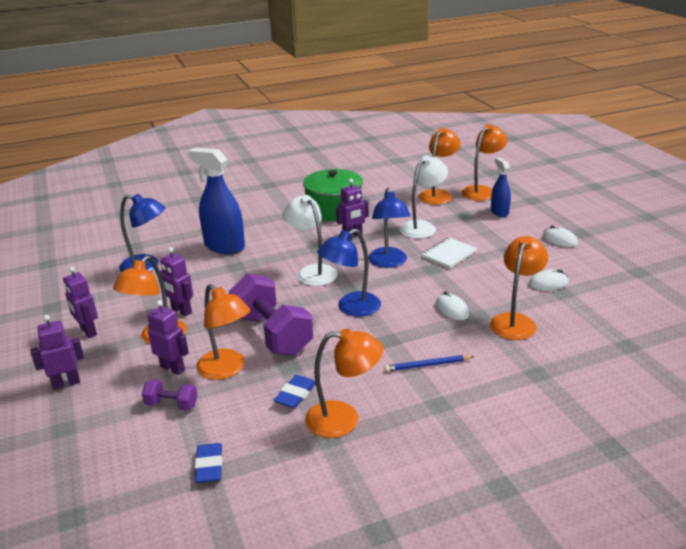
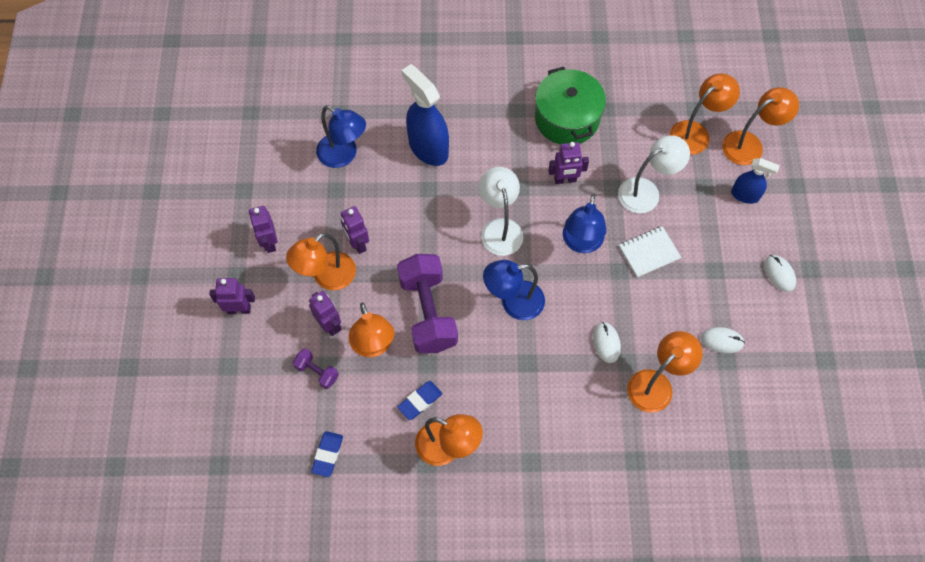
camera: 20 degrees right, 35 degrees up
(427, 365) = (545, 411): blue pencil -> none
(499, 212) = (745, 195): blue spray bottle -> blue spray bottle turned 105 degrees clockwise

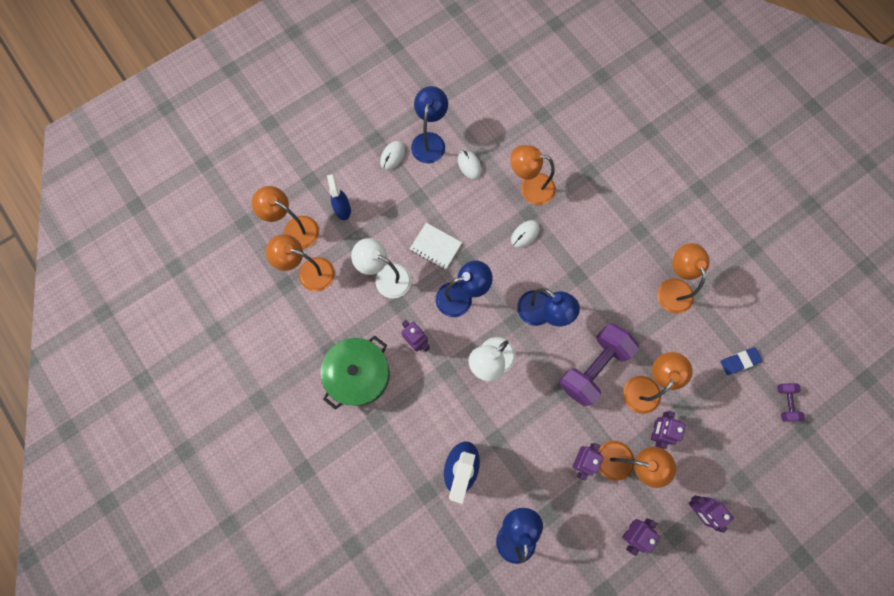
camera: 125 degrees left, 10 degrees up
(317, 372) = (694, 412): purple dumbbell -> purple dumbbell (785, 403)
(420, 401) = (658, 327): blue eraser -> none
(776, 320) = (430, 141): none -> blue lamp

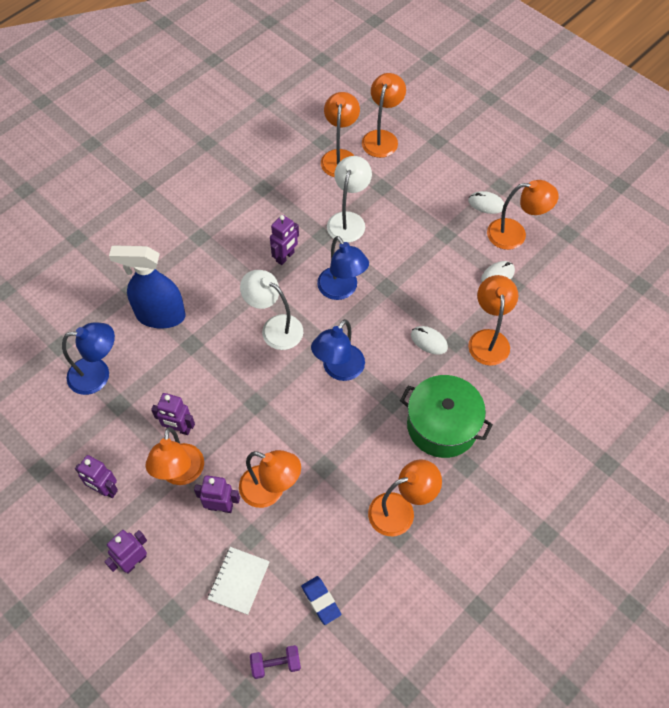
camera: 80 degrees right, 15 degrees down
(342, 209) = (413, 172): blue spray bottle -> none
(359, 375) = (242, 215): green pot -> green pot (442, 425)
(430, 141) = (515, 234): blue lamp -> orange lamp
(435, 246) = (393, 258): white notebook -> white notebook (239, 581)
(593, 367) = (285, 430): purple dumbbell -> none

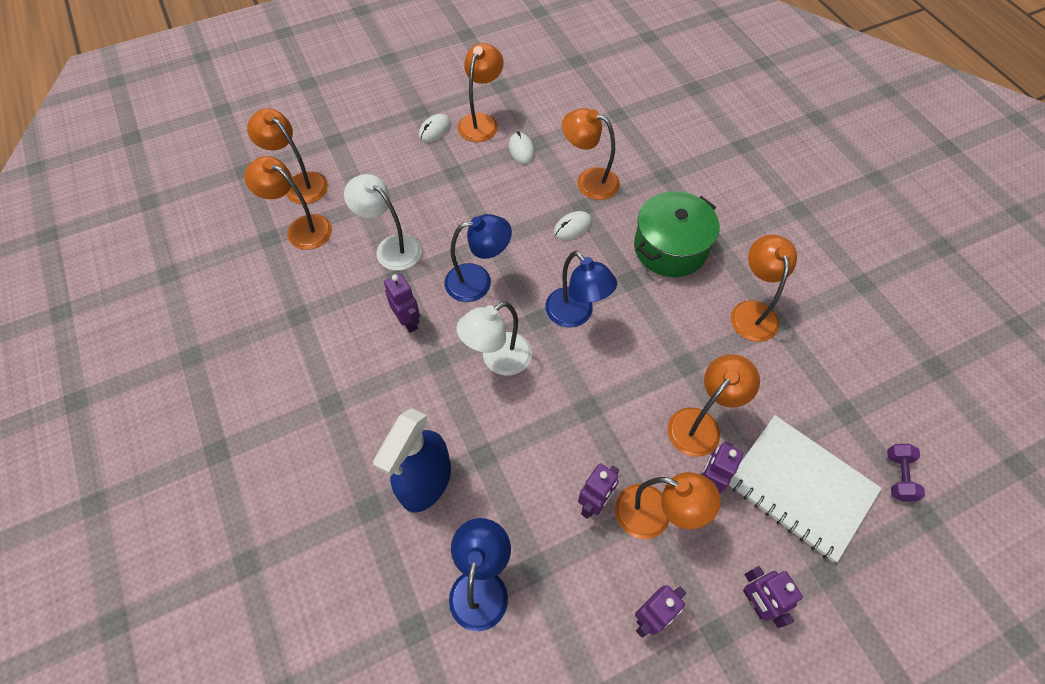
camera: 70 degrees left, 0 degrees up
(239, 581) = (800, 487): white notebook -> white notebook, size x1.86
(321, 601) = (835, 412): blue eraser -> none

